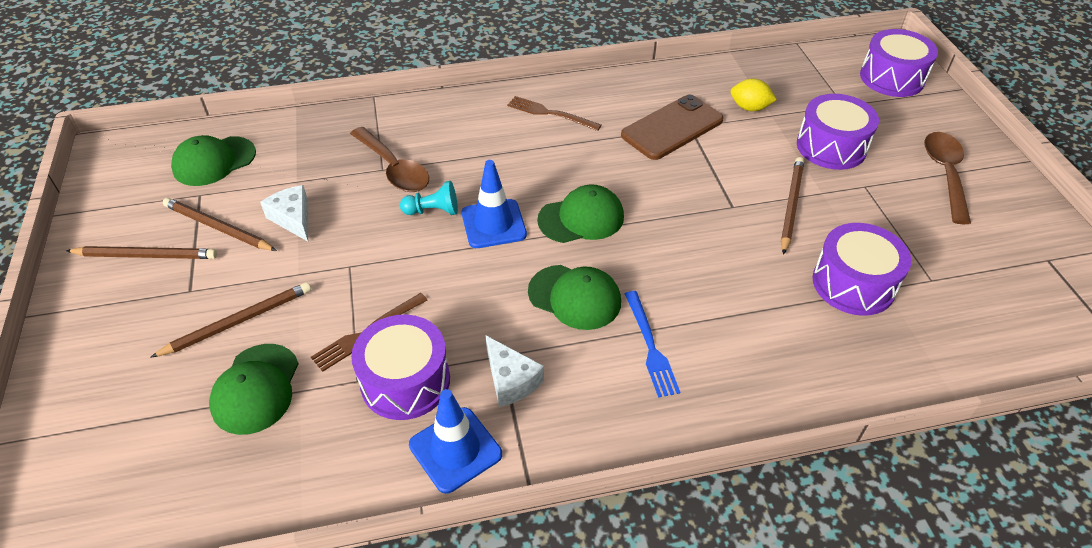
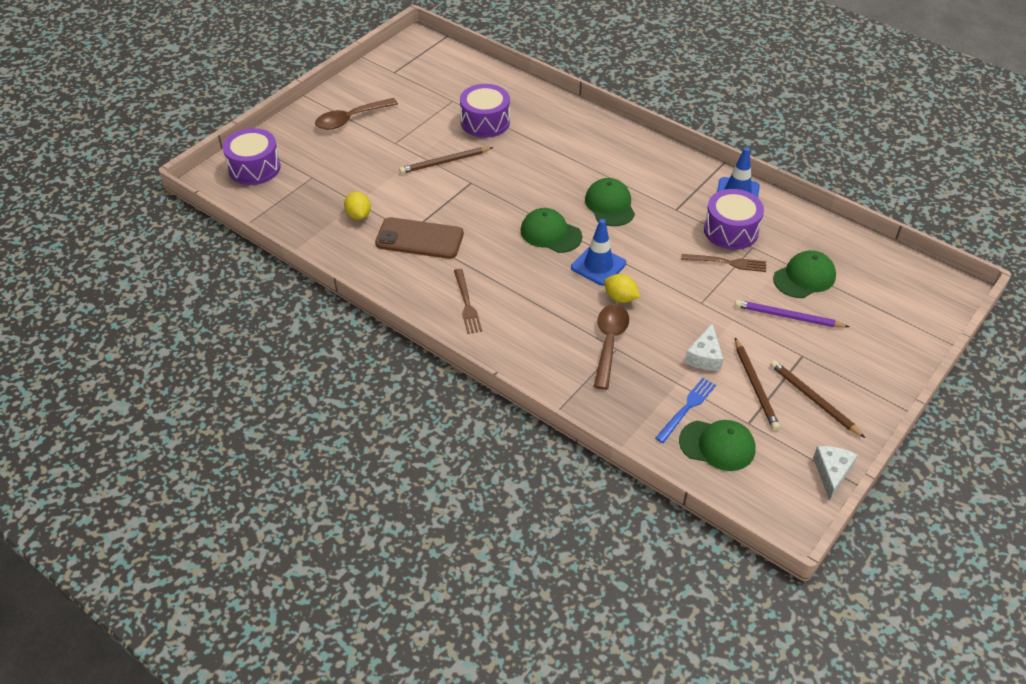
camera: 130 degrees left, 0 degrees up
(238, 321) = (788, 317): brown pencil -> purple pencil
(433, 211) = (620, 298): turquoise pawn -> yellow lemon
(511, 380) = (684, 198): white cheese -> white cheese (832, 473)
(650, 346) = (607, 166): blue fork -> blue fork (687, 408)
(831, 147) = (368, 167): purple drum -> none

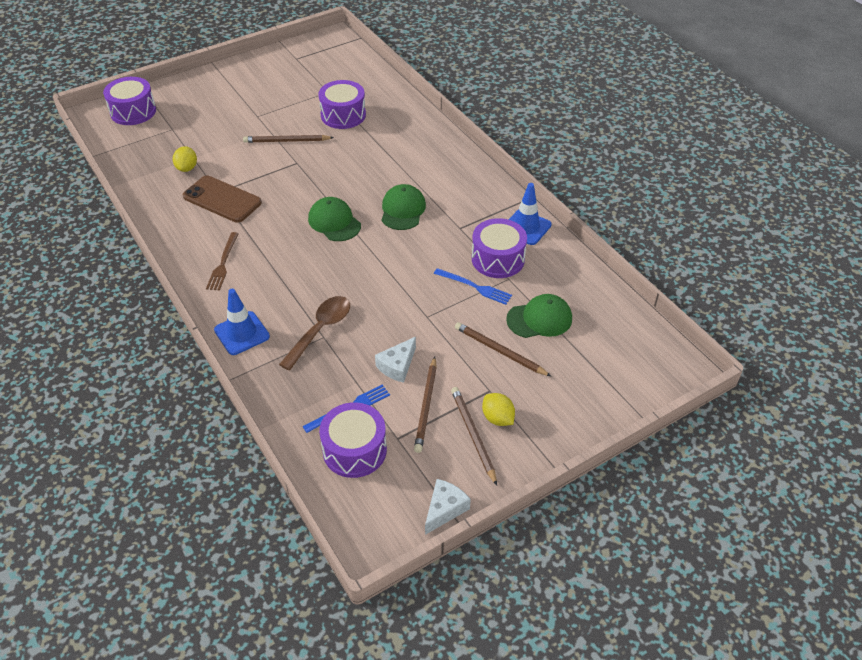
camera: 20 degrees right, 0 degrees up
(351, 119) = (235, 89): brown spoon -> none
(598, 265) = (357, 260): blue traffic cone -> blue traffic cone (242, 333)
(620, 298) = (357, 293): yellow lemon -> yellow lemon (497, 418)
(717, 445) = (354, 450): green cap -> purple drum
(727, 263) = (475, 287): brown fork -> blue fork
(788, 317) = (499, 351): purple pencil -> brown pencil

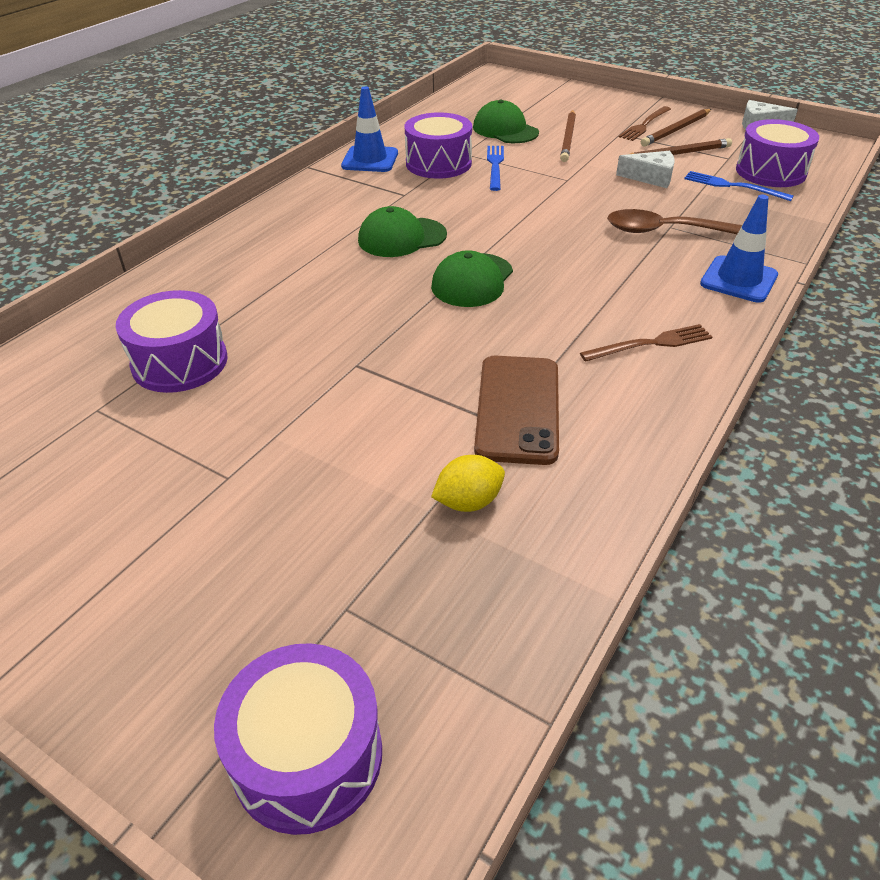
camera: 115 degrees left, 5 degrees down
(286, 141) = (298, 400): brown pencil -> none
(497, 418) = (644, 125): yellow lemon -> brown fork

